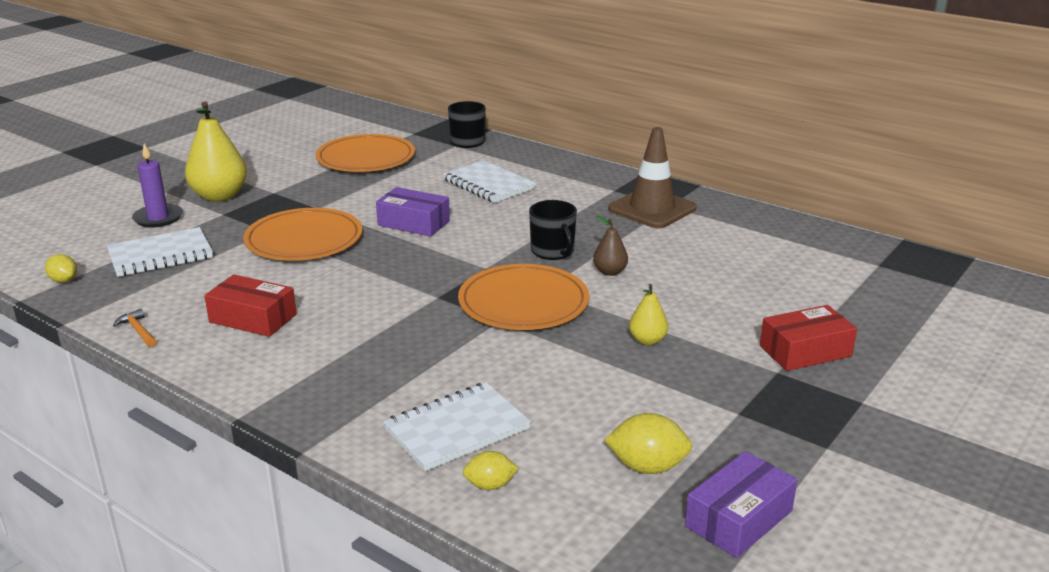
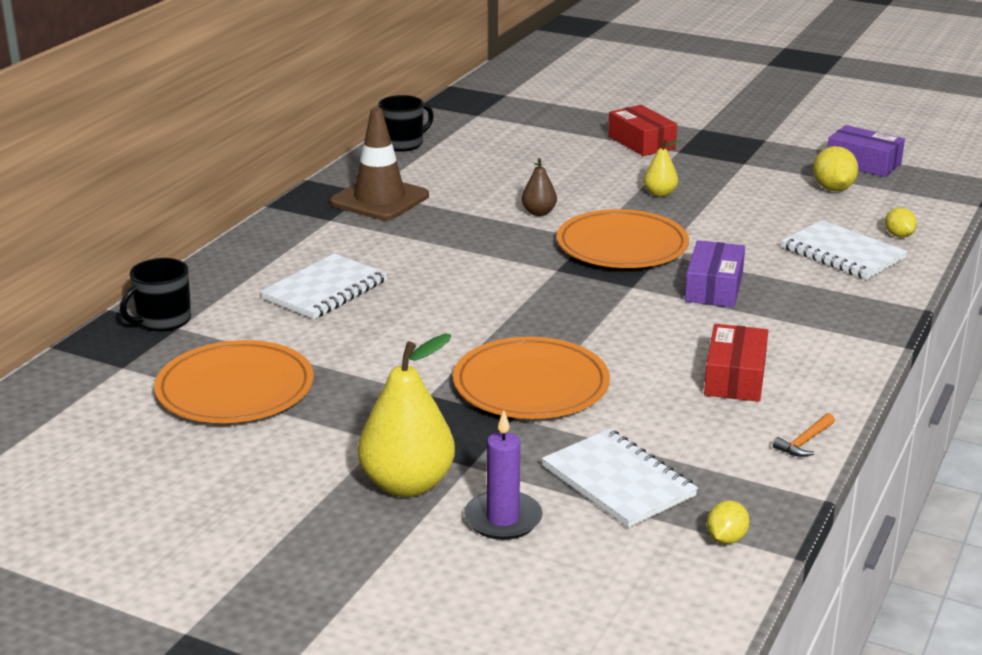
camera: 100 degrees left, 0 degrees up
(413, 223) = (457, 322): purple box -> purple box (714, 287)
(553, 251) = (504, 240): black mug -> black mug (403, 144)

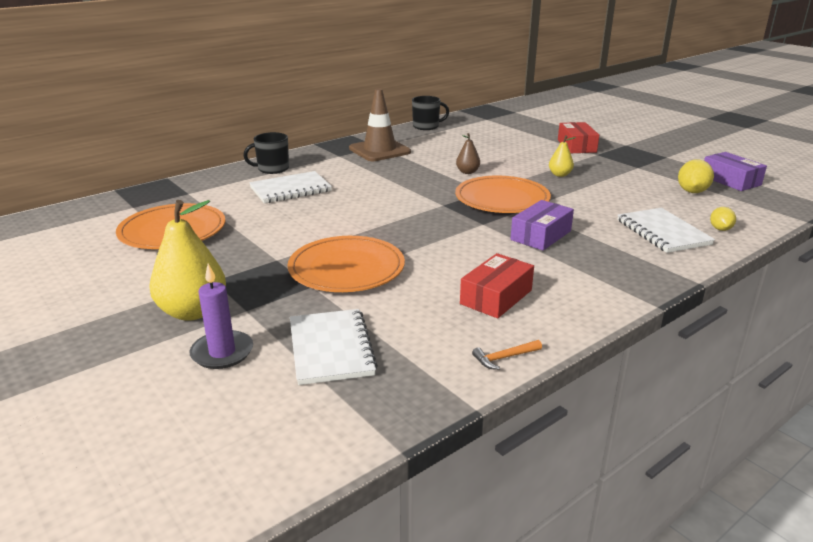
camera: 25 degrees right, 0 degrees up
(163, 320) = (185, 188): black mug -> black mug (272, 169)
(726, 539) = (362, 417): yellow lemon -> none

